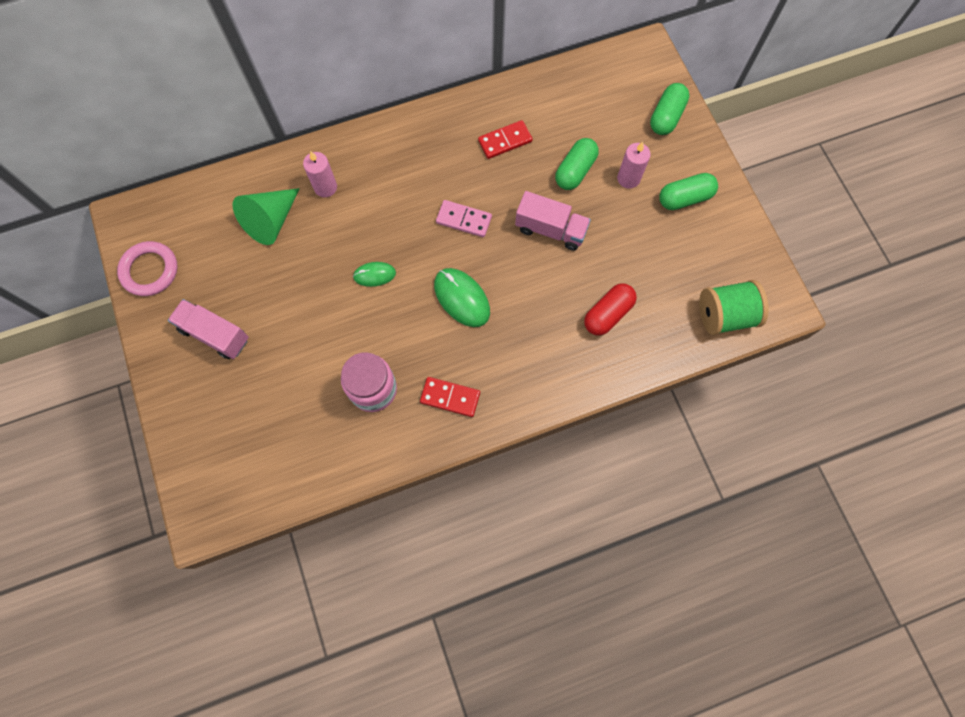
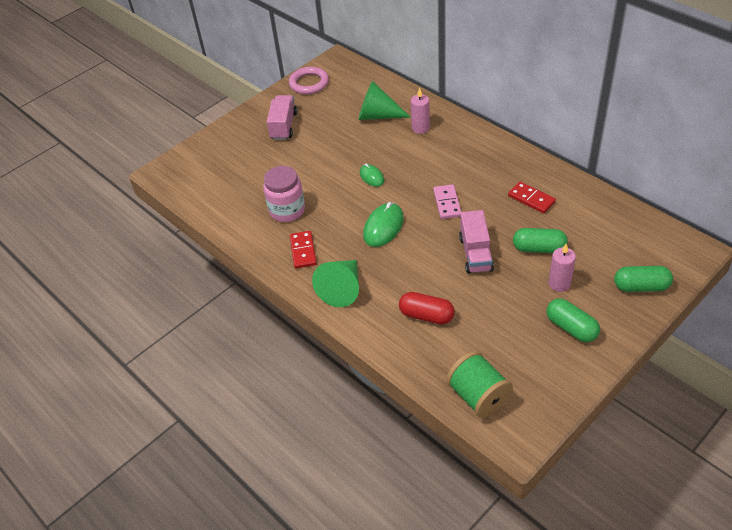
camera: 70 degrees right, 25 degrees down
(529, 379) = (342, 289): none -> green cone

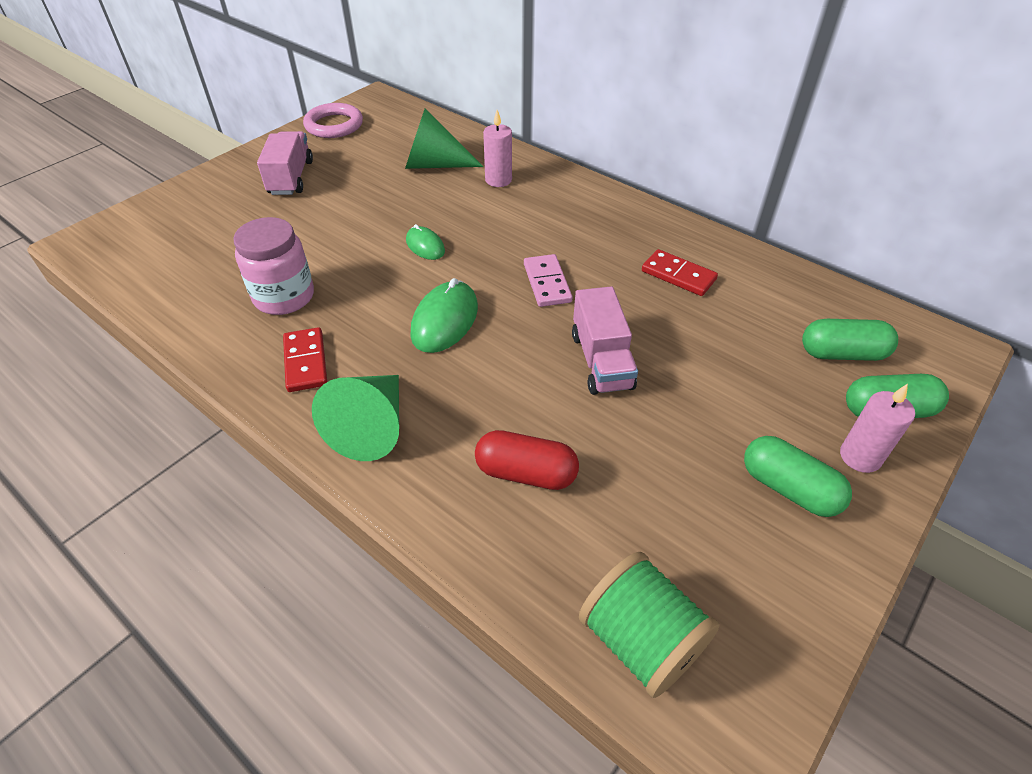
camera: 10 degrees left, 0 degrees up
(539, 248) = (704, 350): green capsule -> green capsule (842, 354)
(559, 283) = (750, 408): pink candle -> pink candle (860, 457)

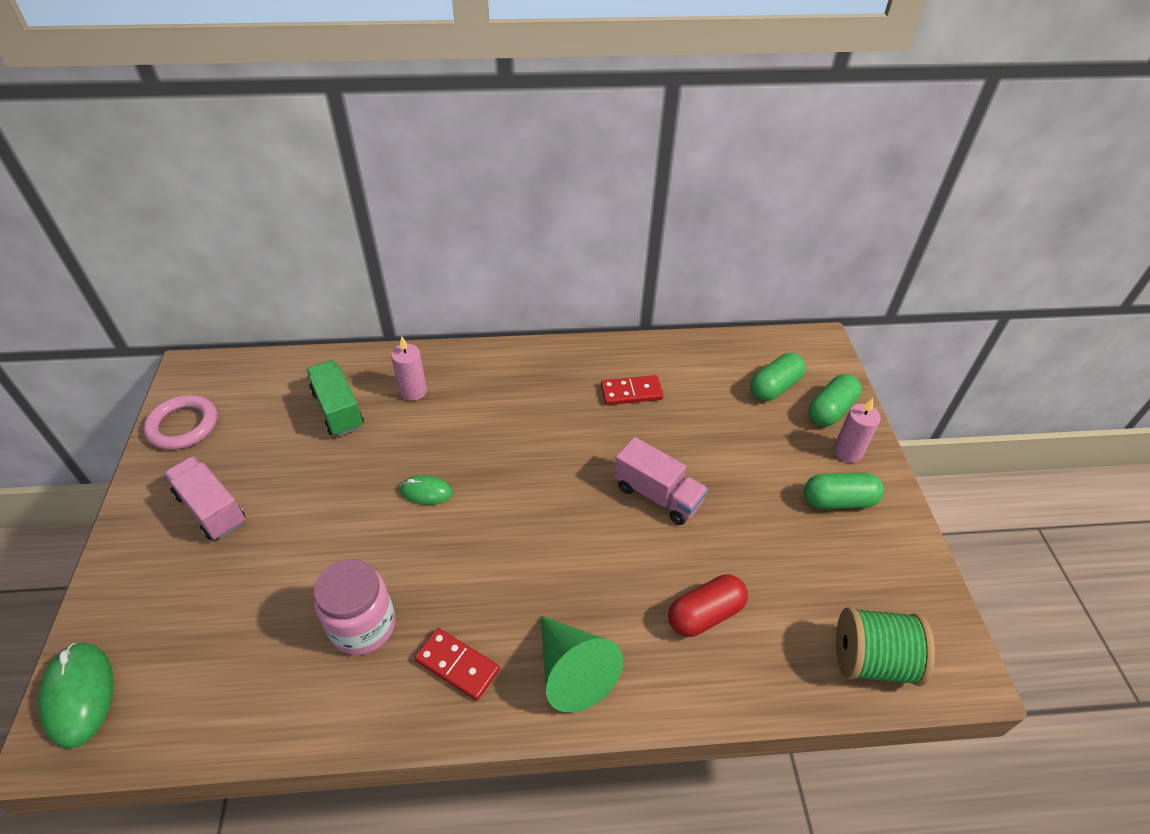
camera: 45 degrees left, 0 degrees up
(434, 164) = (338, 409): green cone -> green truck
(445, 320) = (520, 545): green mouse -> green mouse (79, 695)
(547, 283) = (555, 459): pink domino -> none

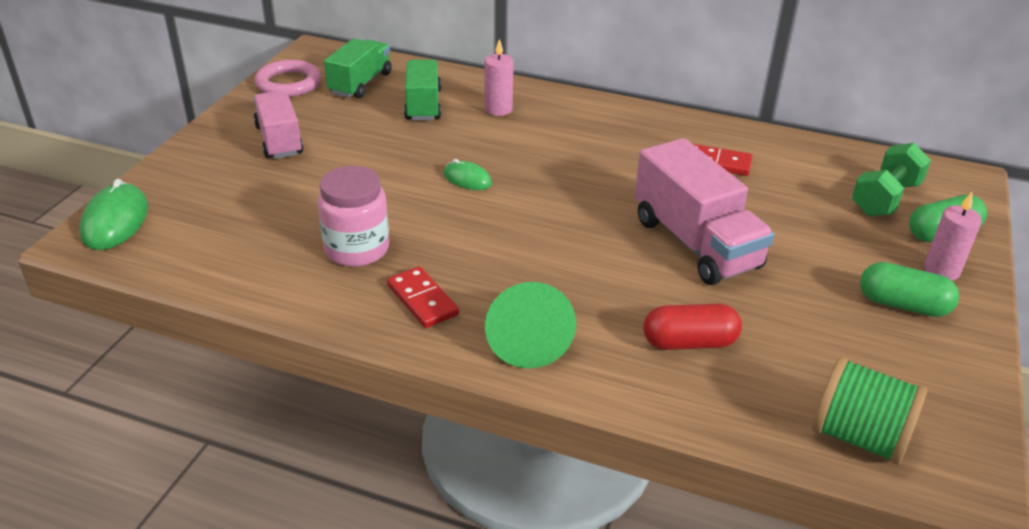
camera: 25 degrees right, 10 degrees down
(260, 401) = (360, 83): none -> green truck
(657, 495) = (695, 243): pink truck -> pink truck, size x1.52
(774, 387) = (885, 198): green capsule -> green dumbbell

